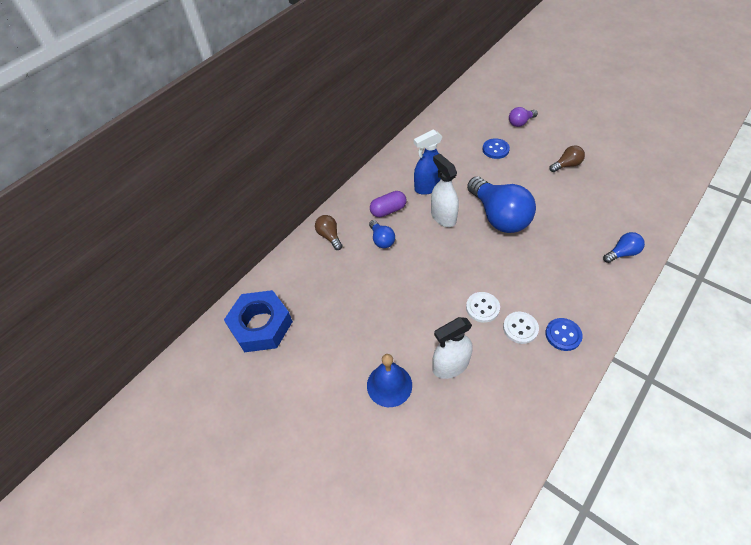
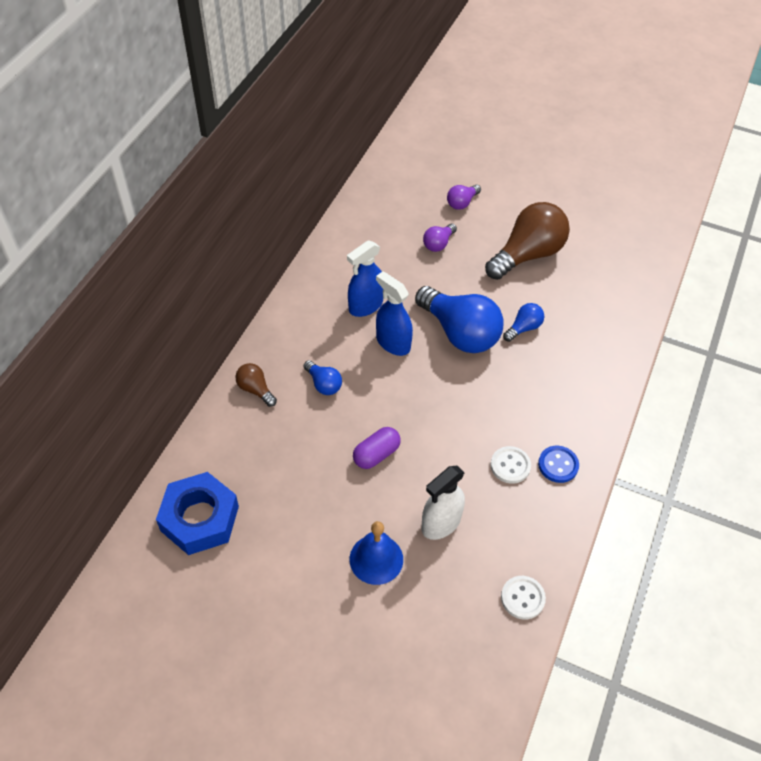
camera: 20 degrees left, 0 degrees up
(388, 210) = (322, 344): purple capsule -> purple capsule (376, 454)
(443, 217) = (393, 343): white spray bottle -> blue spray bottle
(482, 308) = (463, 449): white button -> white button (522, 598)
(495, 149) = (438, 244): blue button -> purple light bulb
(566, 165) = (527, 254): brown light bulb -> brown light bulb, size x2.14
(622, 253) = (607, 358): blue light bulb -> blue light bulb (523, 328)

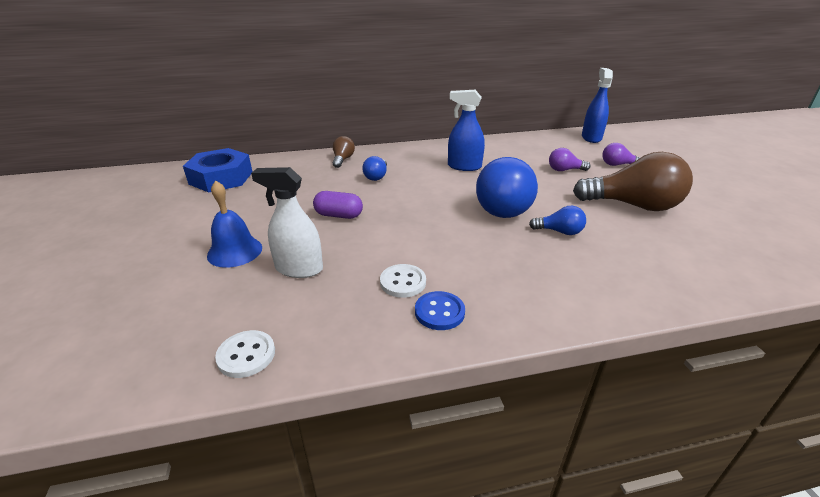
camera: 55 degrees right, 20 degrees down
(393, 343) = (449, 186): blue spray bottle -> blue spray bottle (591, 138)

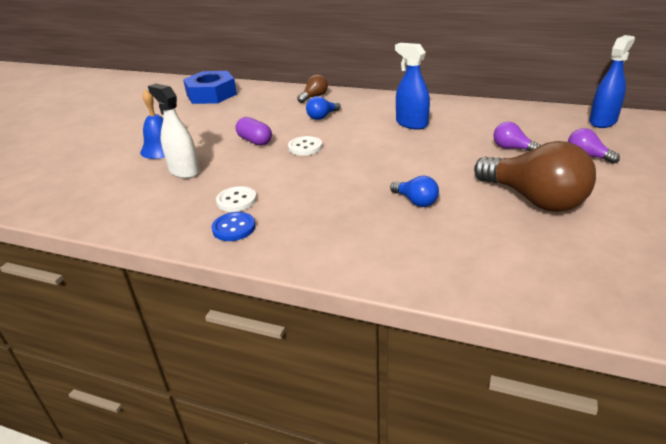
camera: 35 degrees right, 0 degrees up
(246, 355) = (98, 212): white button -> white button (305, 147)
(502, 206) = (395, 166): blue light bulb -> none

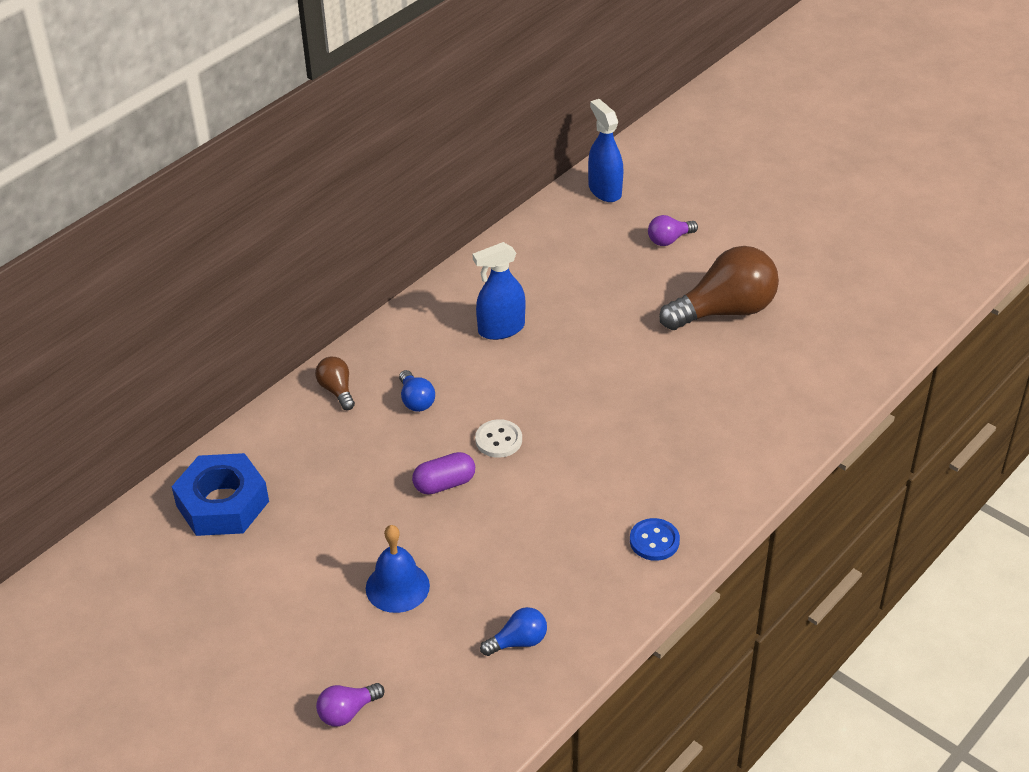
camera: 70 degrees left, 10 degrees up
(184, 171) = (487, 569): white spray bottle -> none
(236, 200) = (596, 529): white button -> none
(416, 201) = (681, 389): blue light bulb -> blue light bulb (518, 642)
(512, 148) = (619, 279): purple light bulb -> purple light bulb (347, 712)

